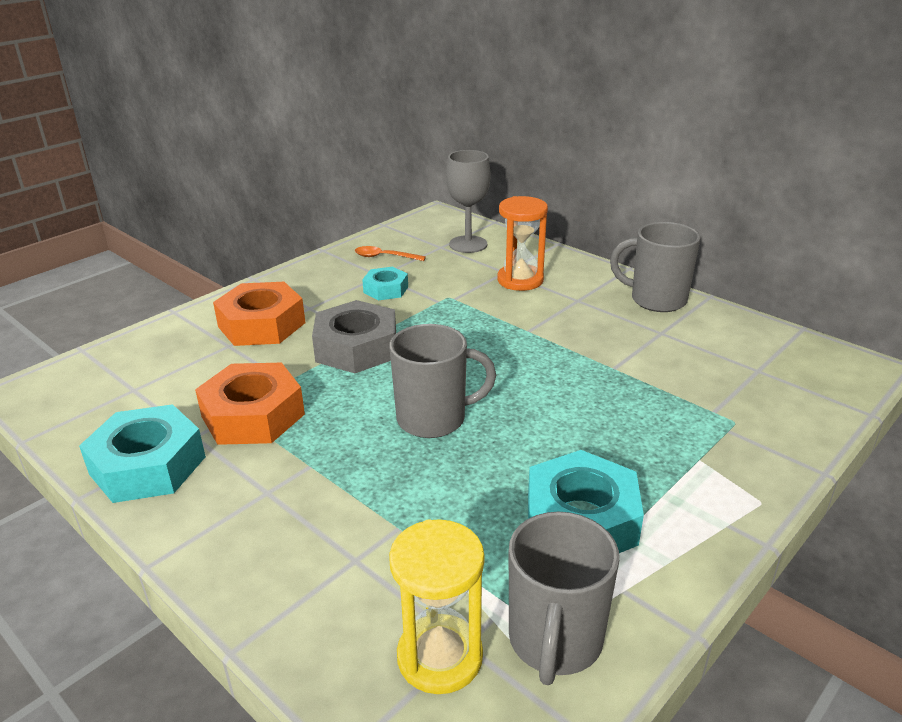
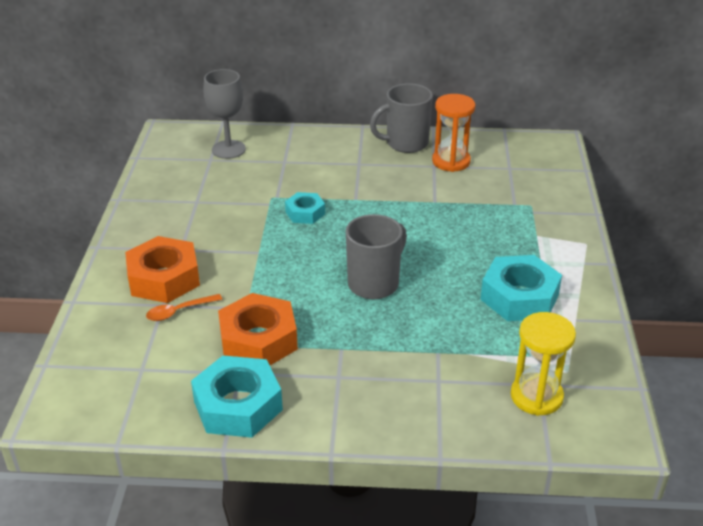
camera: 40 degrees left, 5 degrees up
(356, 348) = (260, 262): grey nut -> none
(384, 257) = (178, 185): orange spoon -> orange spoon (179, 311)
(386, 289) = (218, 211): turquoise nut -> turquoise nut (305, 213)
(520, 280) = (303, 164): orange hourglass -> orange hourglass (451, 161)
(554, 641) = (574, 359): grey mug -> none

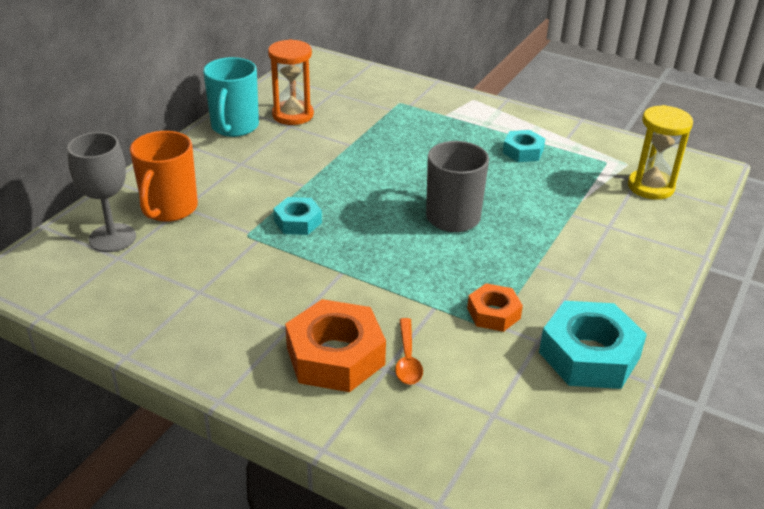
camera: 65 degrees left, 0 degrees up
(258, 340) = (493, 313): orange nut -> orange nut, size x0.57
(277, 157) = (169, 209): none -> orange mug
(405, 143) = (234, 127): grey mug -> turquoise mug
(519, 297) = (523, 151): turquoise nut -> turquoise nut, size x0.57

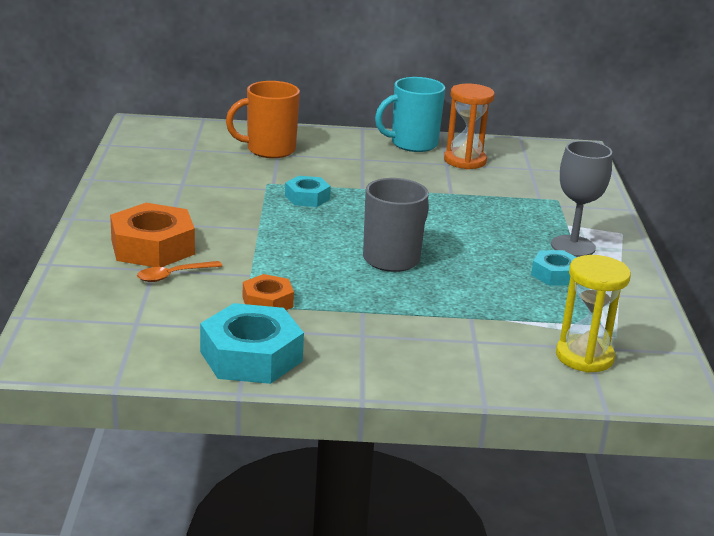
camera: 60 degrees right, 10 degrees down
(112, 238) = (213, 141): grey goblet -> grey goblet (573, 246)

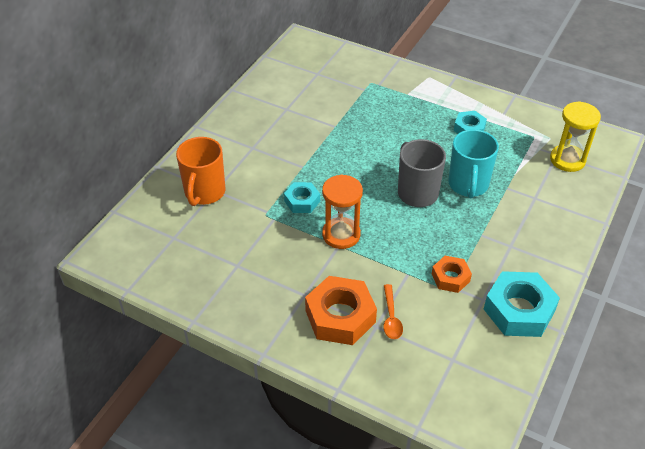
camera: 60 degrees left, 20 degrees up
(412, 144) = (243, 112): turquoise mug -> turquoise mug (468, 185)
(465, 161) = (287, 98): orange hourglass -> orange hourglass (341, 235)
(573, 246) = (437, 105): grey goblet -> none

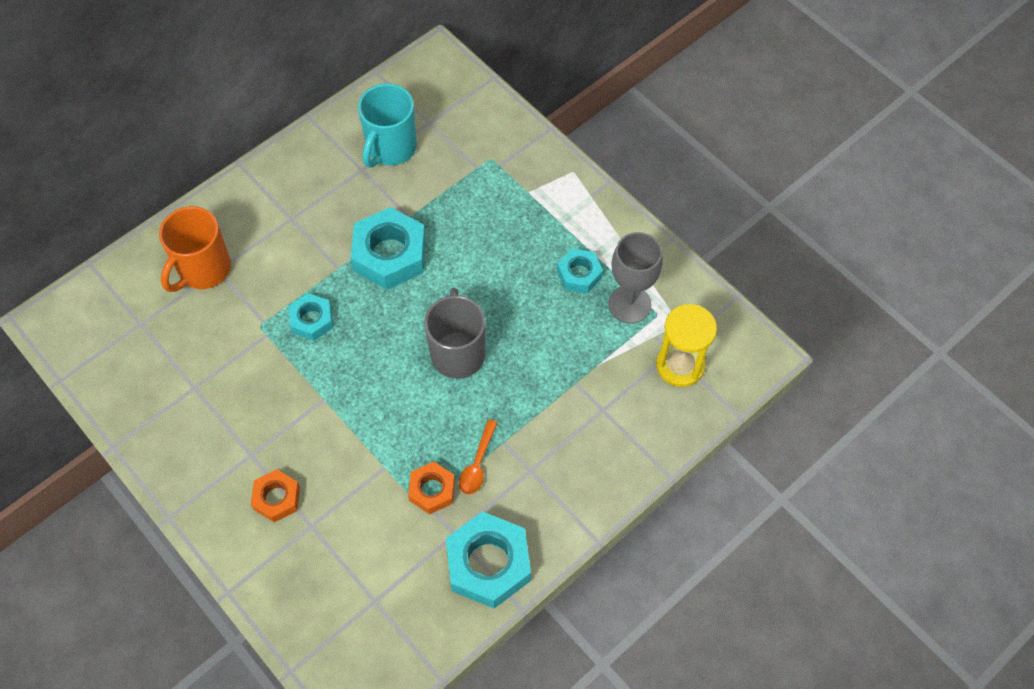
camera: 20 degrees right, 15 degrees up
(335, 150) = (390, 255): none -> turquoise nut
(340, 316) = (277, 498): orange nut -> orange nut, size x0.57
(341, 235) = (334, 385): orange hourglass -> none
(391, 317) = (334, 520): orange spoon -> orange spoon (477, 464)
(468, 185) = (528, 362): turquoise mug -> turquoise mug (390, 148)
(512, 136) = (629, 304): none -> grey goblet

